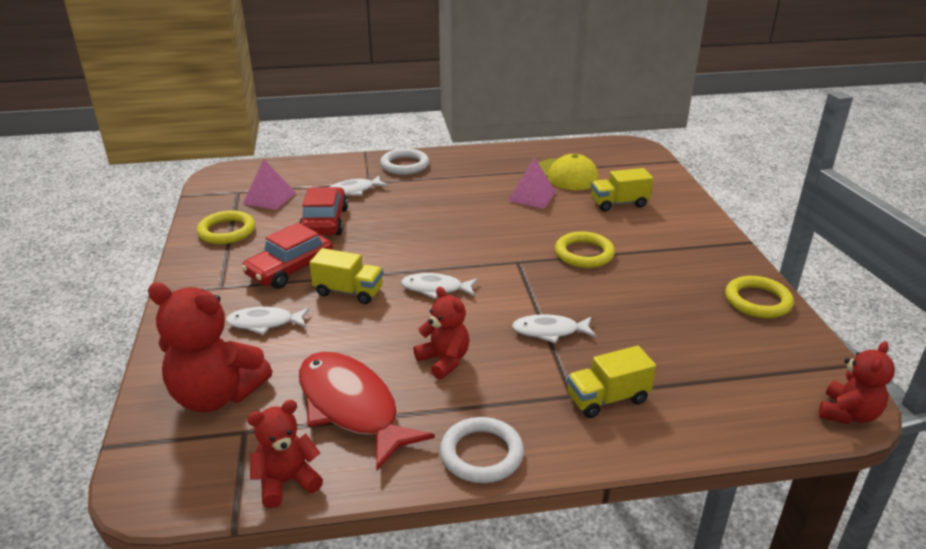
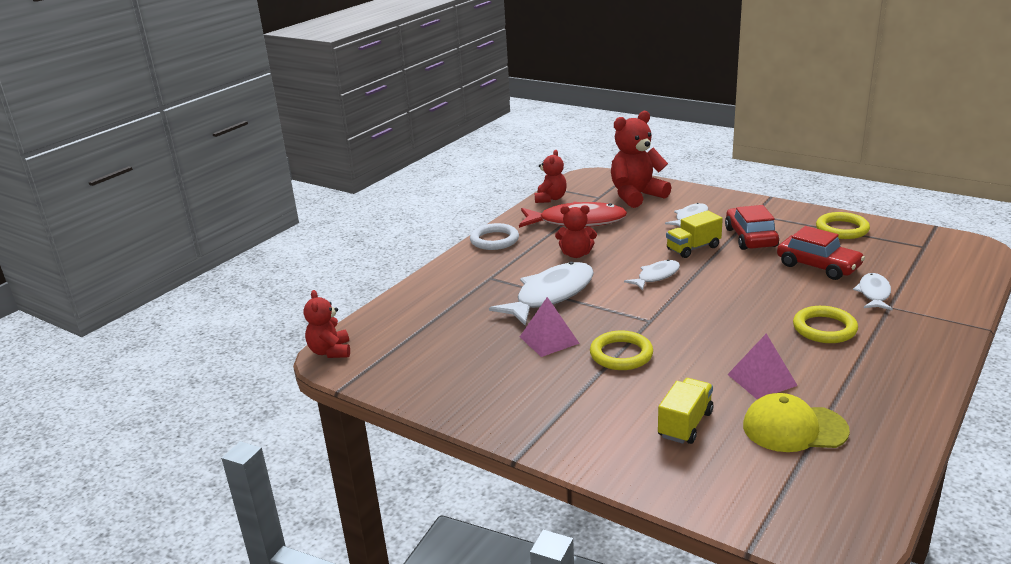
camera: 135 degrees right, 5 degrees down
(269, 198) = (895, 255): pink pyramid -> pink pyramid (549, 340)
(404, 165) = (921, 338): white ring -> none
(549, 331) = (551, 295): white fish -> white fish, size x1.87
(607, 399) = (470, 286): yellow truck -> none
(757, 301) = (449, 396): yellow ring -> yellow ring (824, 328)

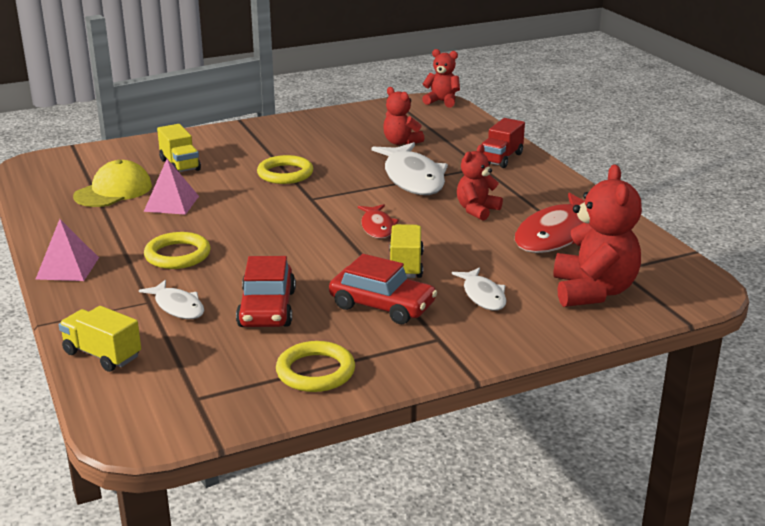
camera: 120 degrees right, 0 degrees up
(462, 276) = (501, 158): none -> red truck
(494, 240) = (562, 187): white ring -> none
(549, 340) = (346, 159): pink pyramid -> pink pyramid (67, 268)
(550, 199) = (646, 242): red teddy bear -> red teddy bear (401, 142)
(656, 276) = (377, 227): white fish -> red fish
(818, 266) = (267, 309): red car -> red car turned 75 degrees counterclockwise
(958, 289) = (102, 355): none -> yellow truck

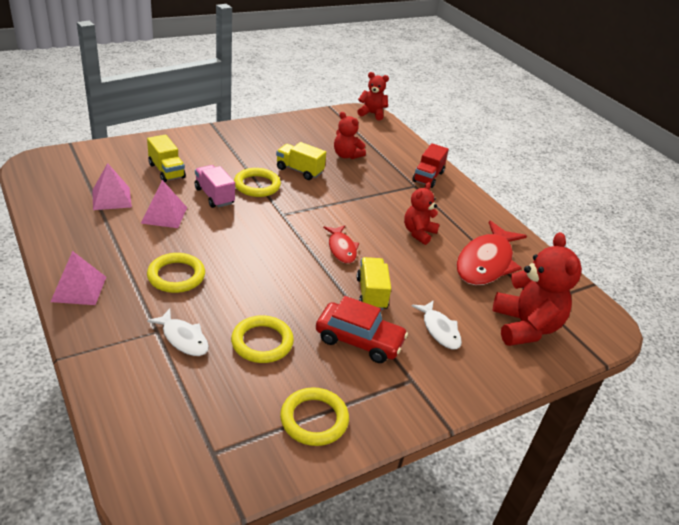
camera: 10 degrees left, 10 degrees up
(102, 355) = (121, 398): yellow truck -> yellow truck (299, 170)
(113, 191) = (111, 198): yellow cap -> pink pyramid
(232, 185) = (214, 196): none -> pink truck
(267, 309) = (262, 342): red car -> yellow ring
(413, 178) = (362, 195): white fish -> none

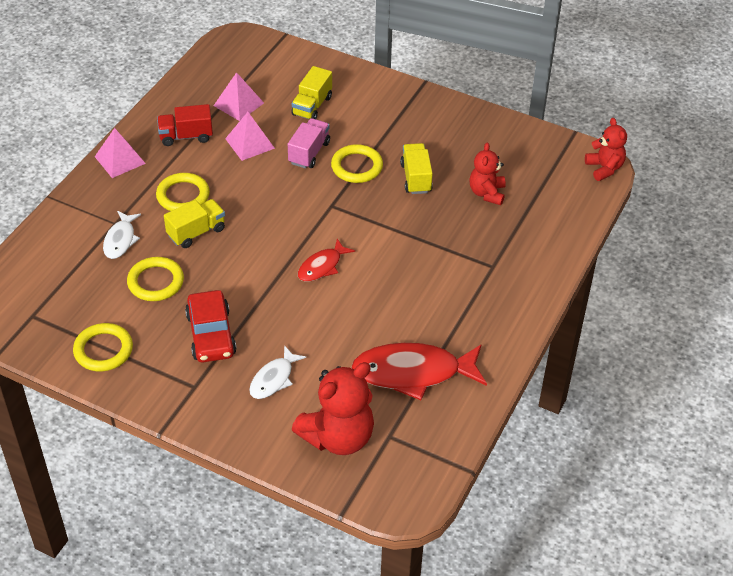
camera: 60 degrees right, 10 degrees up
(371, 294) = (278, 315): yellow truck -> yellow truck (196, 232)
(418, 233) = (407, 305): red teddy bear -> none
(428, 177) = (523, 268): red truck -> red truck (186, 136)

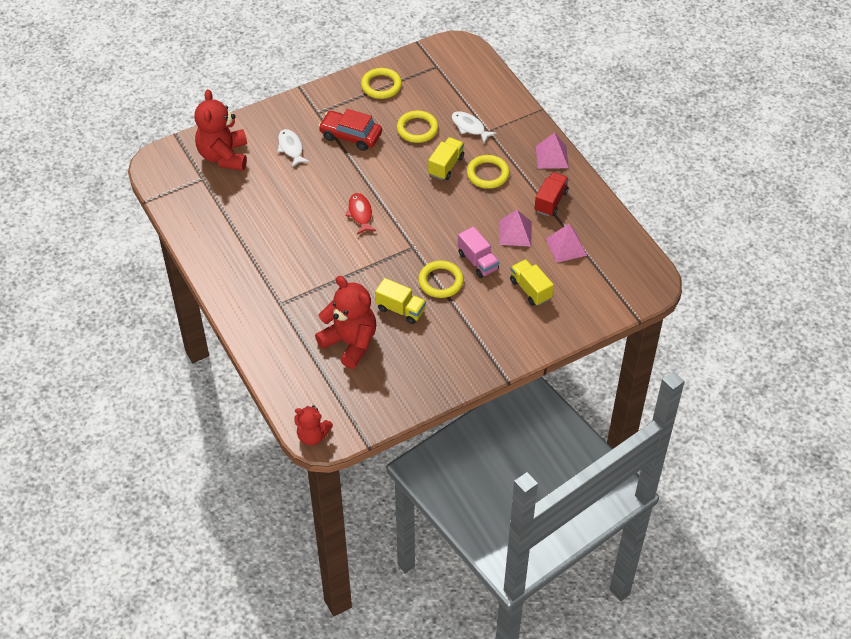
camera: 125 degrees right, 5 degrees up
(196, 232) = (446, 166): yellow truck -> yellow truck turned 150 degrees counterclockwise
(413, 373) = (235, 212): red fish -> none
(487, 193) = (350, 343): red teddy bear -> red teddy bear, size x1.69

